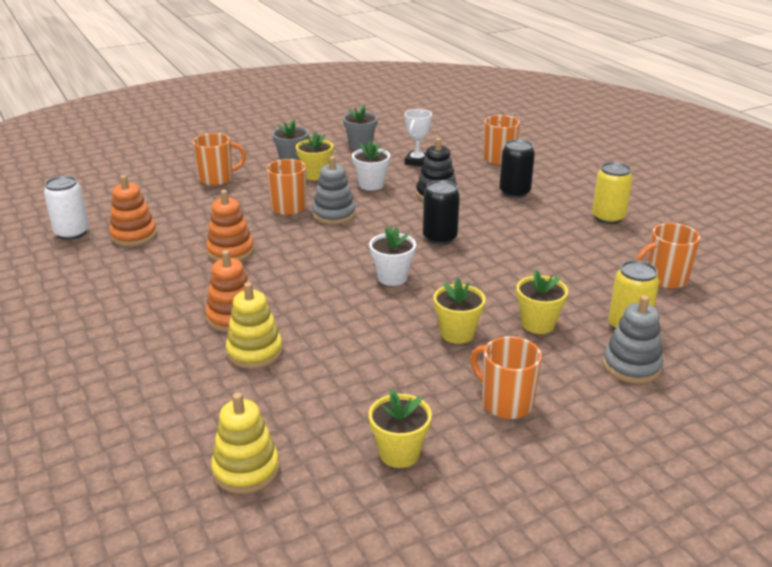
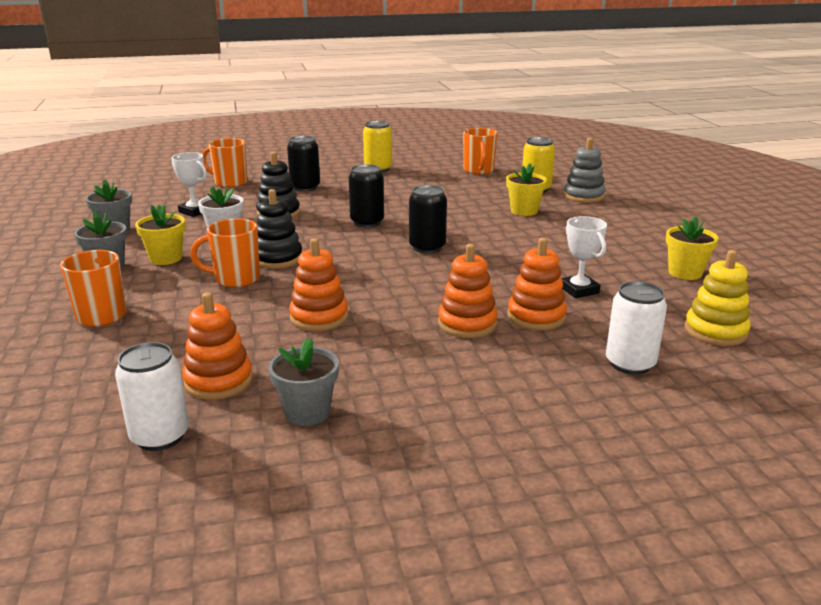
camera: 75 degrees left, 5 degrees down
(95, 272) = (307, 412): none -> grey flower pot
(170, 410) = (630, 364): none -> white can
(254, 352) = (536, 317): yellow stacking toy -> orange stacking toy
(322, 374) = (579, 290): none -> white trophy
(334, 214) = (278, 258): grey stacking toy -> black stacking toy
(392, 277) = (427, 247): white flower pot -> black can
(457, 333) = (529, 236): yellow flower pot -> none
(505, 403) = (623, 234): orange mug -> none

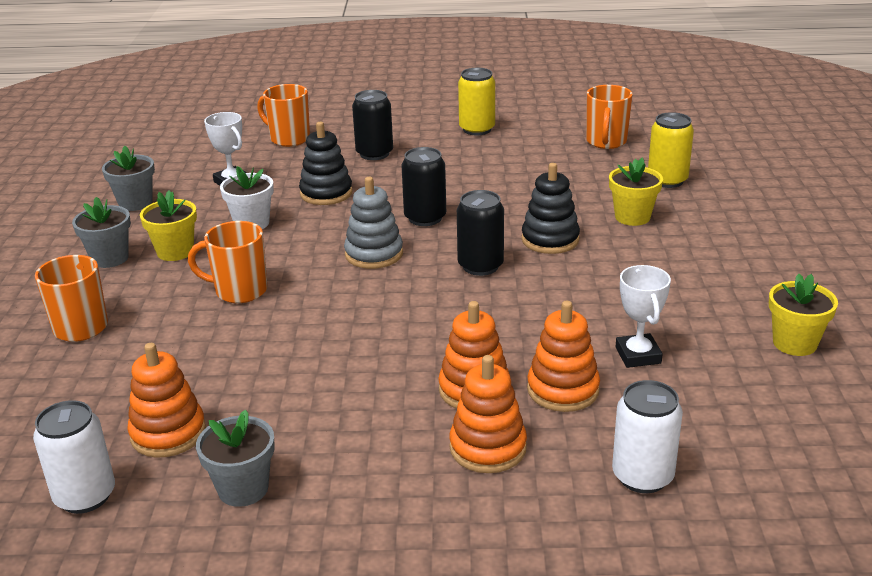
camera: 15 degrees right, 5 degrees up
(278, 258) = (297, 265): black stacking toy -> black stacking toy (550, 240)
(319, 317) = (308, 358): orange stacking toy -> orange stacking toy (488, 448)
(583, 196) = (726, 198): grey stacking toy -> grey stacking toy (374, 254)
(715, 331) = (781, 442): yellow stacking toy -> none

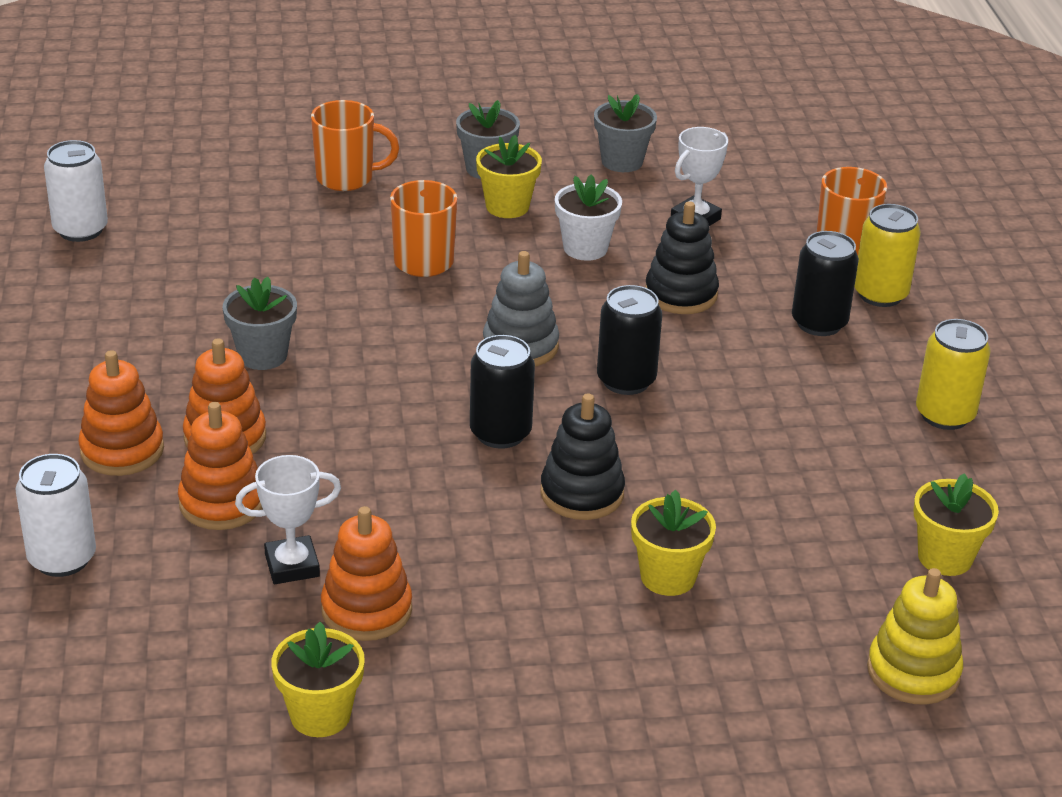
camera: 80 degrees right, 5 degrees up
(168, 433) = (164, 256): orange stacking toy -> orange stacking toy (366, 610)
(243, 489) = (78, 308): grey flower pot -> grey flower pot (262, 355)
(606, 142) = (945, 557): orange mug -> yellow flower pot
(667, 180) = (809, 623): yellow can -> yellow can (880, 294)
(701, 158) = (913, 672): none -> yellow stacking toy

